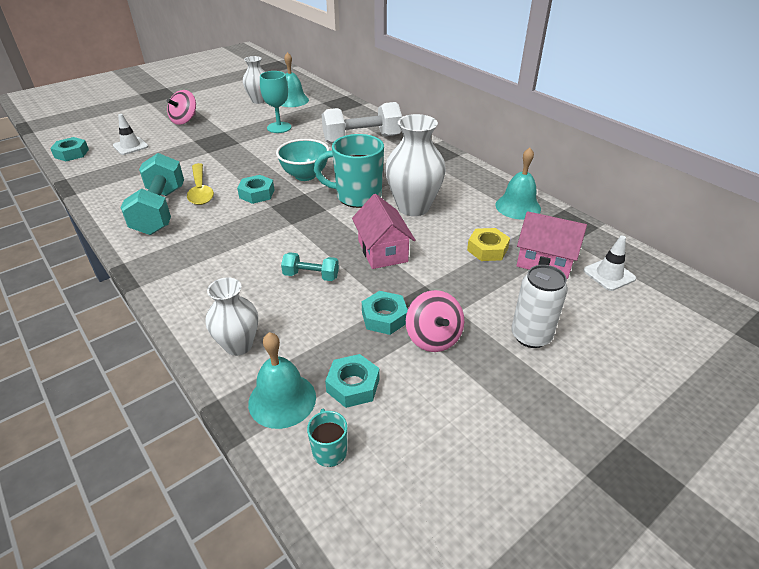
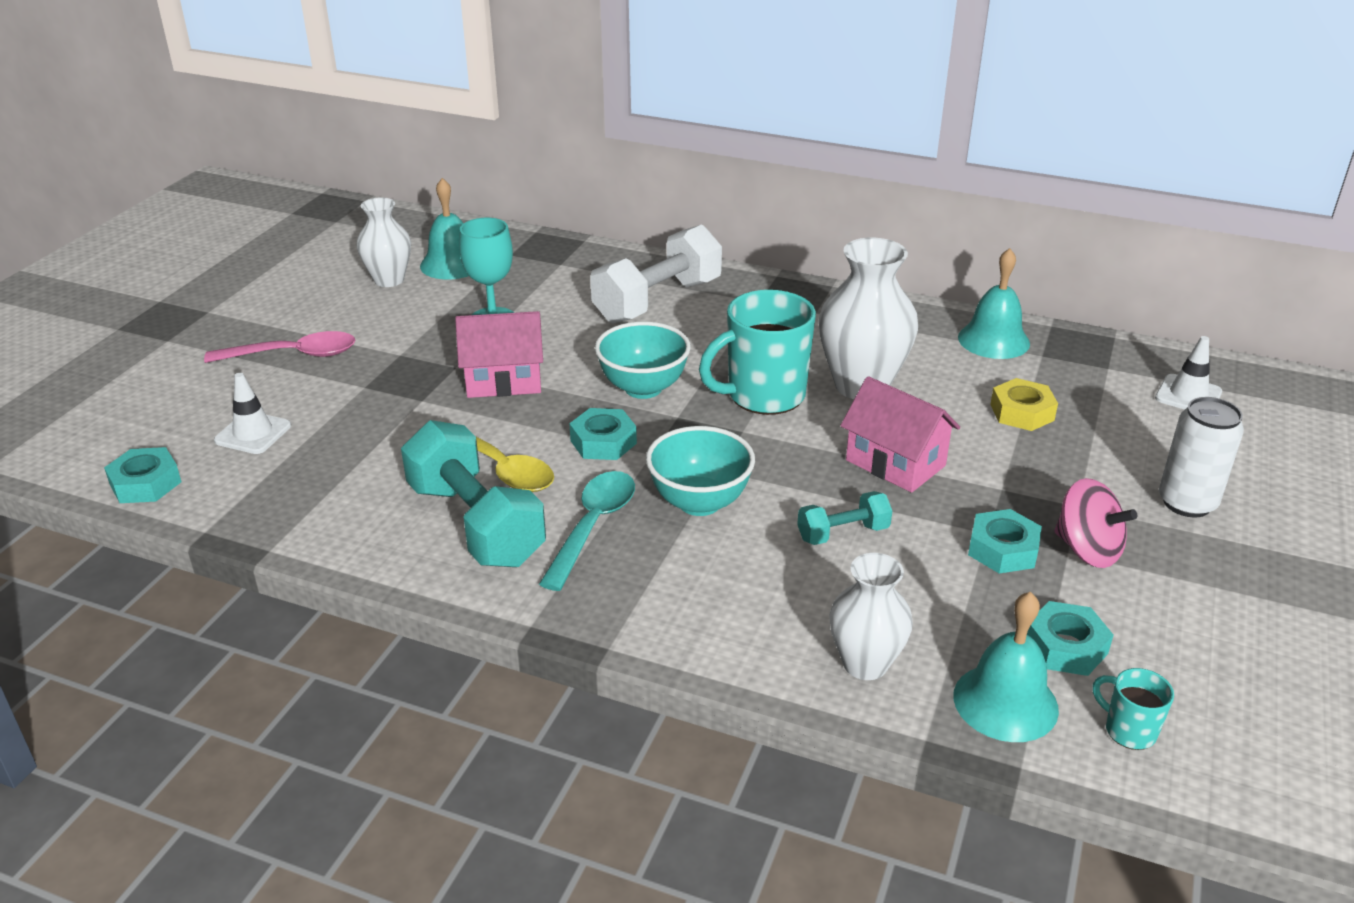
camera: 30 degrees left, 5 degrees down
(185, 120) = (293, 355): pink spinning top -> pink spoon
(204, 229) = (593, 526): none -> turquoise spoon
(263, 235) = (699, 502): none -> turquoise bowl
(545, 262) = (1104, 404): pink house -> pink house (504, 380)

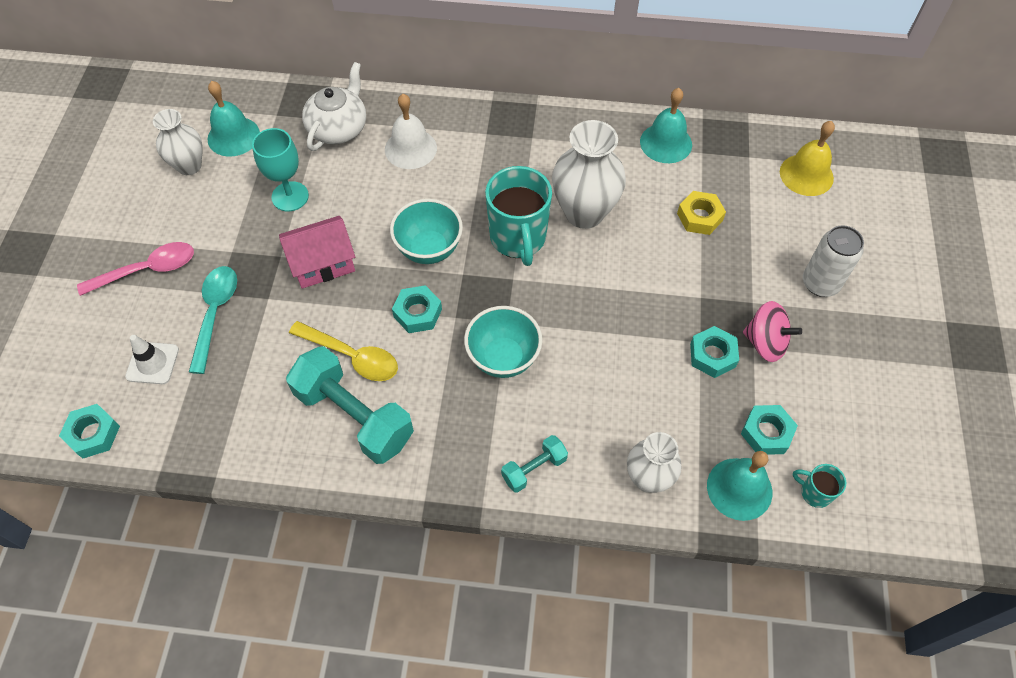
camera: 15 degrees left, 25 degrees up
(578, 274) = (338, 128): none -> white teapot
(593, 526) = (437, 398): turquoise spoon -> turquoise spoon (215, 313)
(658, 301) = (410, 148): white dumbbell -> white bell
(764, 395) = (518, 238): turquoise mug -> turquoise mug turned 60 degrees counterclockwise
(843, 533) = (607, 365): turquoise dumbbell -> turquoise dumbbell (534, 469)
(895, 463) = (625, 288): pink house -> none
(1188, 395) = (806, 174): white traffic cone -> yellow bell

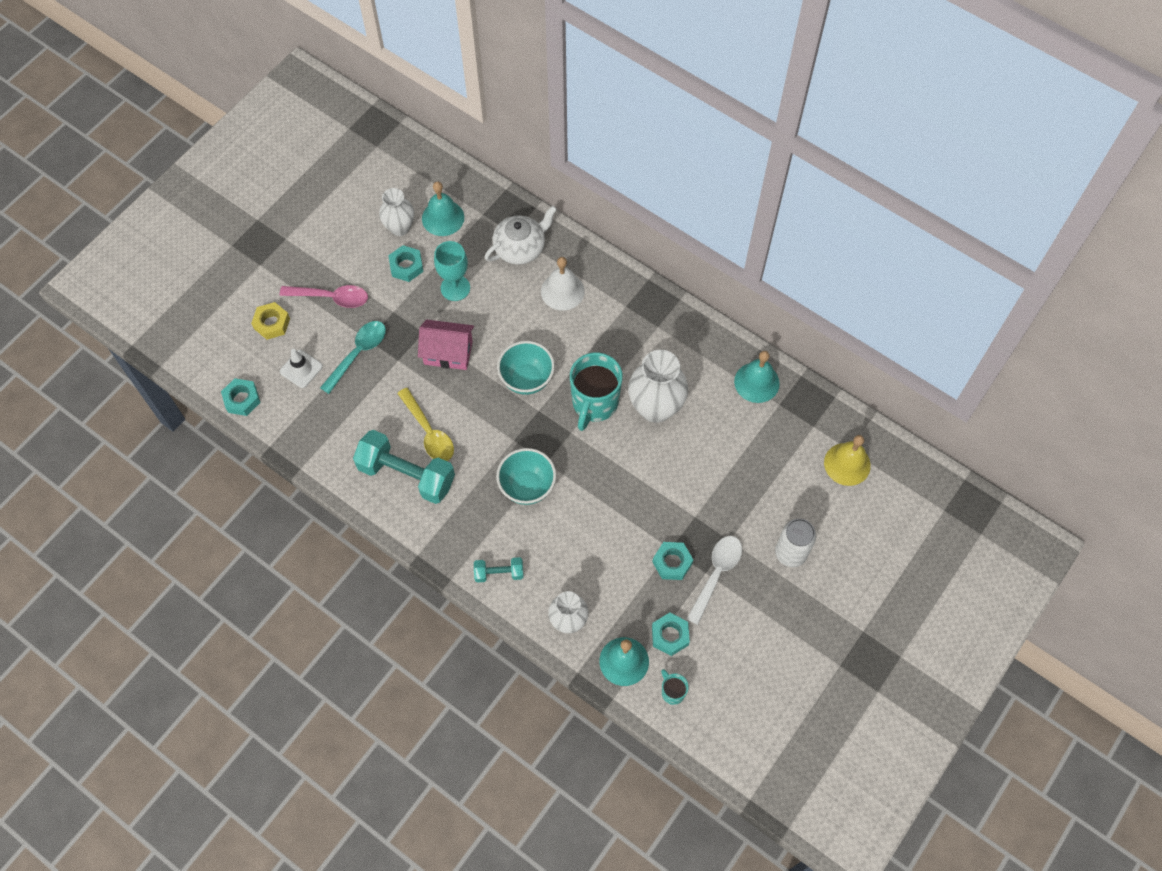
camera: 30 degrees right, 5 degrees up
(354, 416) = (406, 474): turquoise dumbbell -> turquoise dumbbell turned 45 degrees counterclockwise
(417, 313) = (490, 423): turquoise nut -> turquoise nut (406, 266)
(699, 217) = (739, 455): yellow nut -> yellow nut (272, 323)
(765, 343) = (716, 574): pink spinning top -> white spoon

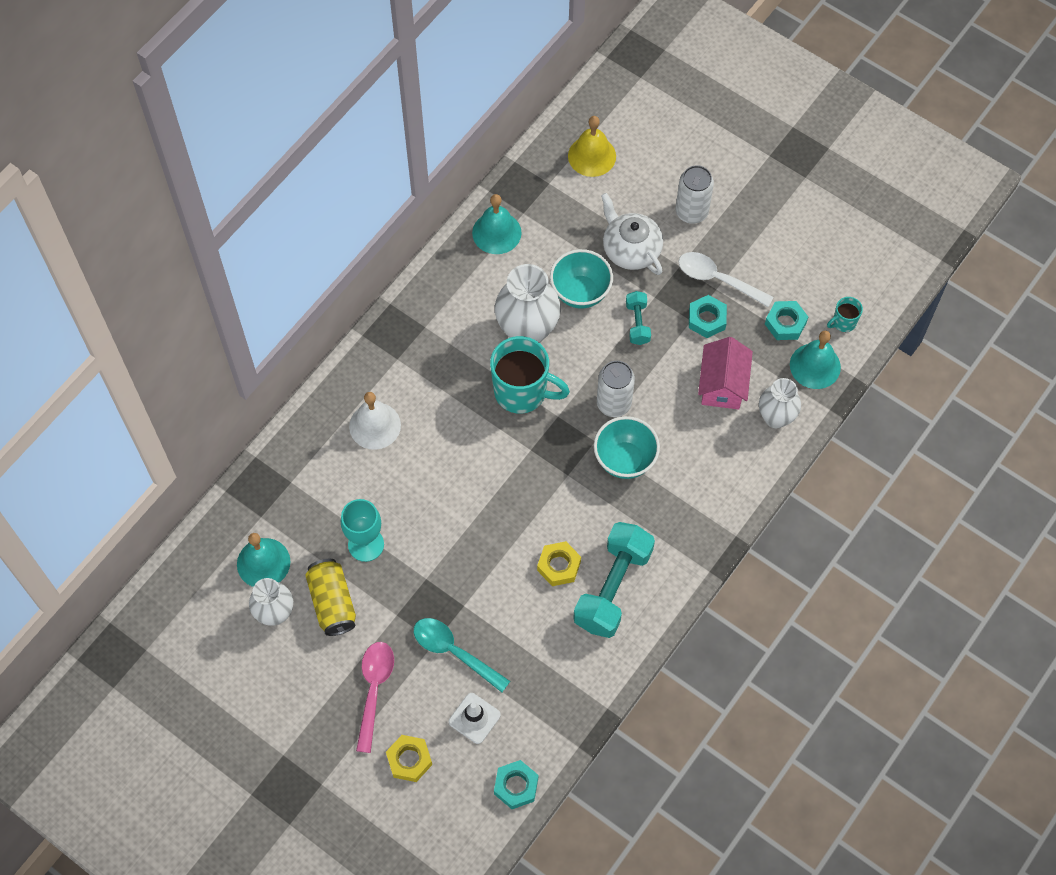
camera: 90 degrees left, 0 degrees up
(406, 266) = (332, 602): turquoise nut -> yellow can
(429, 432) = (559, 566): yellow spoon -> yellow nut
(448, 353) = (455, 549): pink house -> pink house (722, 385)
(499, 573) = (726, 486): turquoise dumbbell -> turquoise dumbbell (637, 323)
(520, 248) = (312, 472): white teapot -> white teapot (631, 249)
(527, 379) = (491, 462): turquoise bowl -> turquoise bowl (580, 293)
(583, 479) = (614, 403): none -> white can

